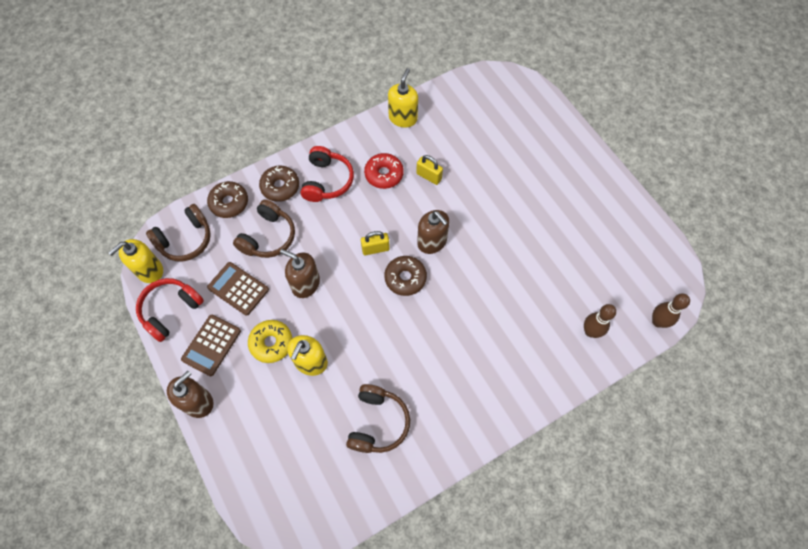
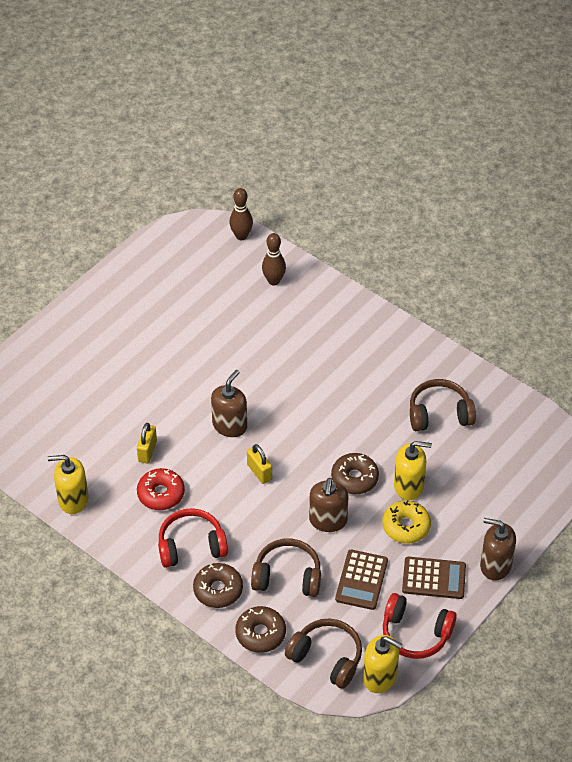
camera: 110 degrees left, 15 degrees down
(405, 278) = (282, 436): brown donut -> brown donut (354, 478)

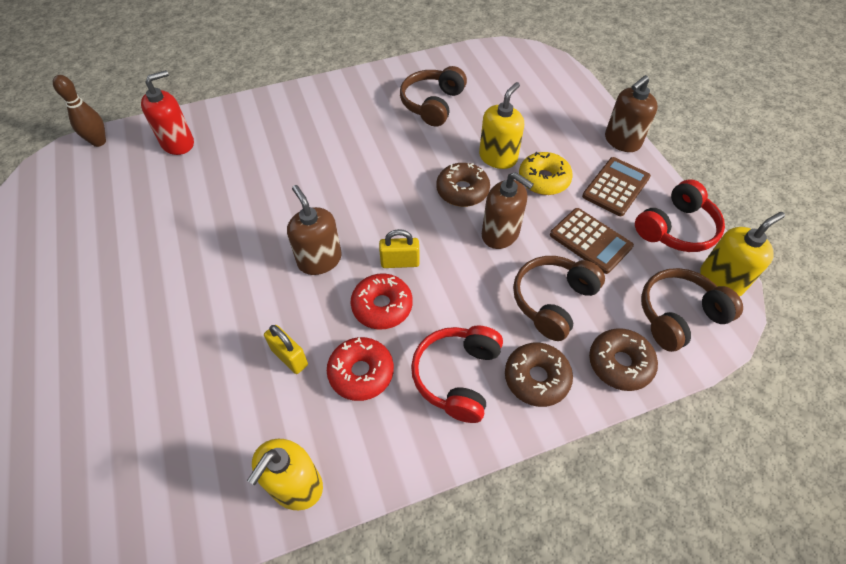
camera: 60 degrees left, 5 degrees up
(216, 480) = (382, 306): none -> red donut
(274, 281) = (178, 143): brown bowling pin -> red soap dispenser

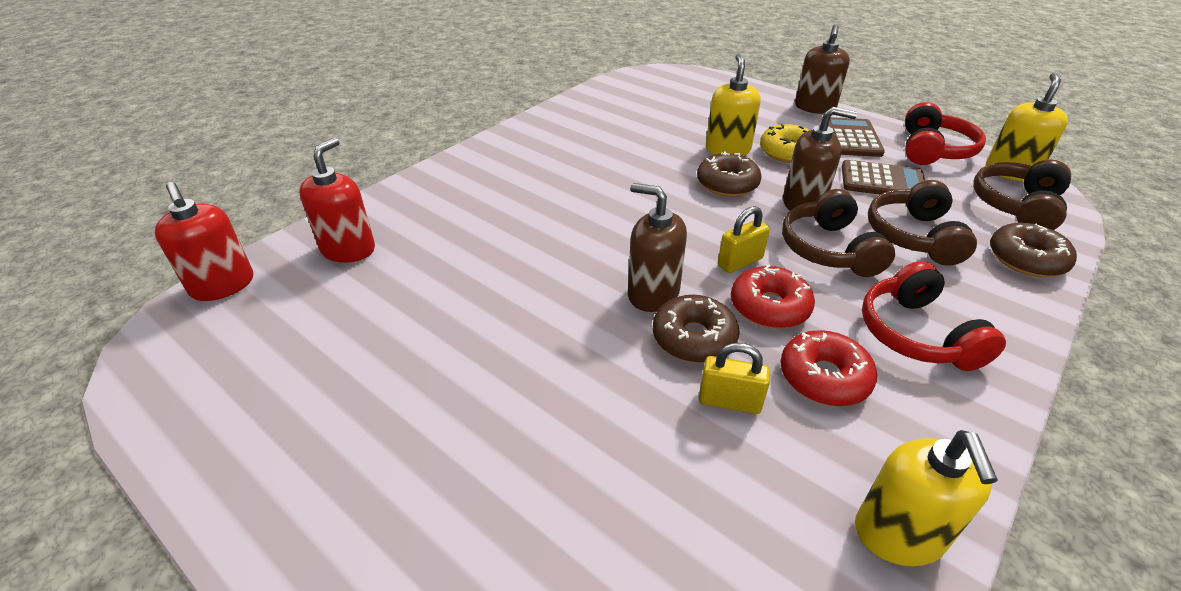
camera: 30 degrees left, 15 degrees down
(99, 142) = (223, 285): brown bowling pin -> red soap dispenser
(433, 104) = (617, 129): brown headphones -> brown headphones (829, 249)
(536, 378) = (982, 302): brown donut -> brown donut (693, 338)

